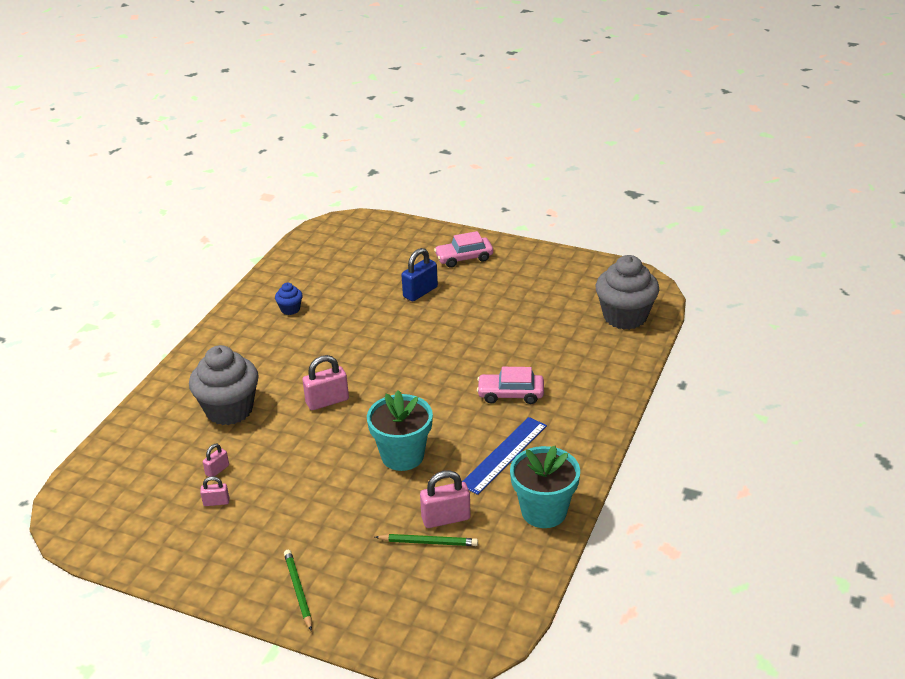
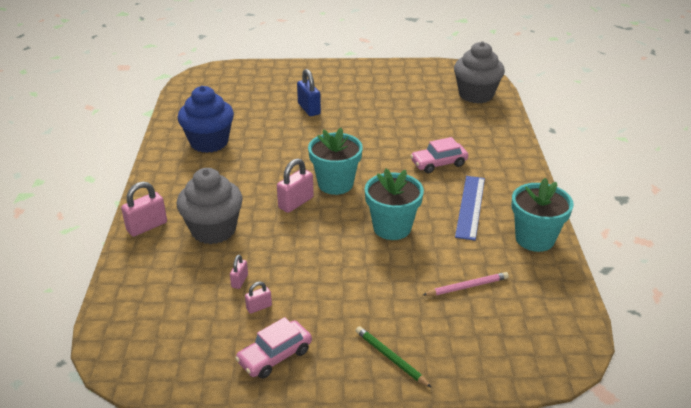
camera: 25 degrees left, 0 degrees up
(290, 309) = (209, 142): blue cupcake -> blue cupcake, size x2.21
(382, 390) = (335, 184): none -> turquoise flower pot
(420, 292) = (309, 109): blue padlock -> blue padlock turned 45 degrees counterclockwise
(428, 542) = (467, 286): green pencil -> pink pencil
(446, 518) = (465, 265): pink padlock -> pink padlock (147, 226)
(464, 258) = (324, 79): pink car -> pink car (275, 356)

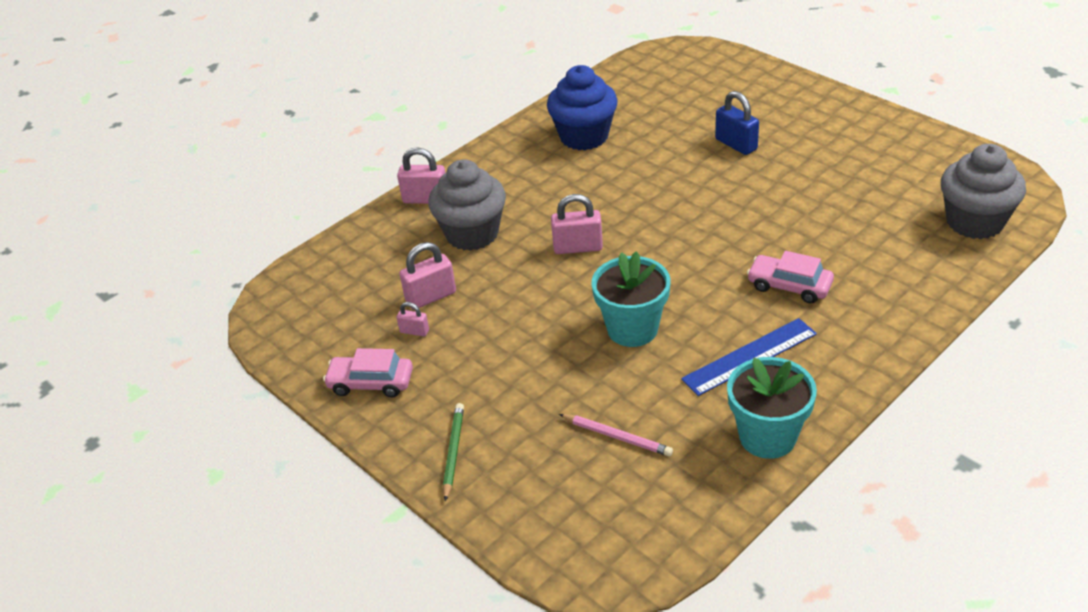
camera: 50 degrees right, 5 degrees up
(239, 281) = (431, 297): pink padlock -> pink padlock, size x1.80
(309, 109) = (736, 144): blue padlock -> blue padlock turned 60 degrees counterclockwise
(335, 184) = (643, 248): turquoise flower pot -> none

